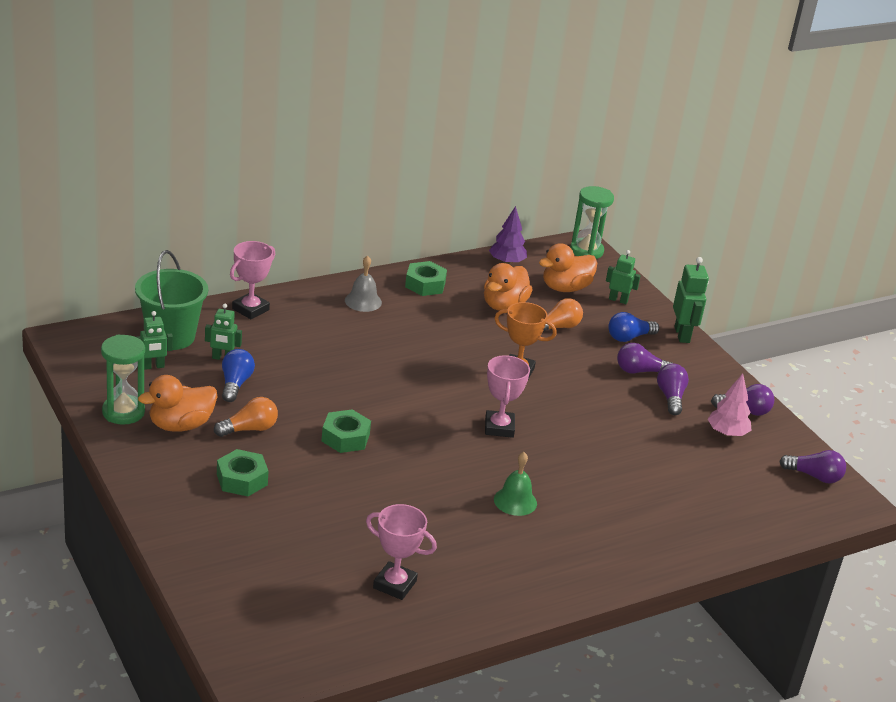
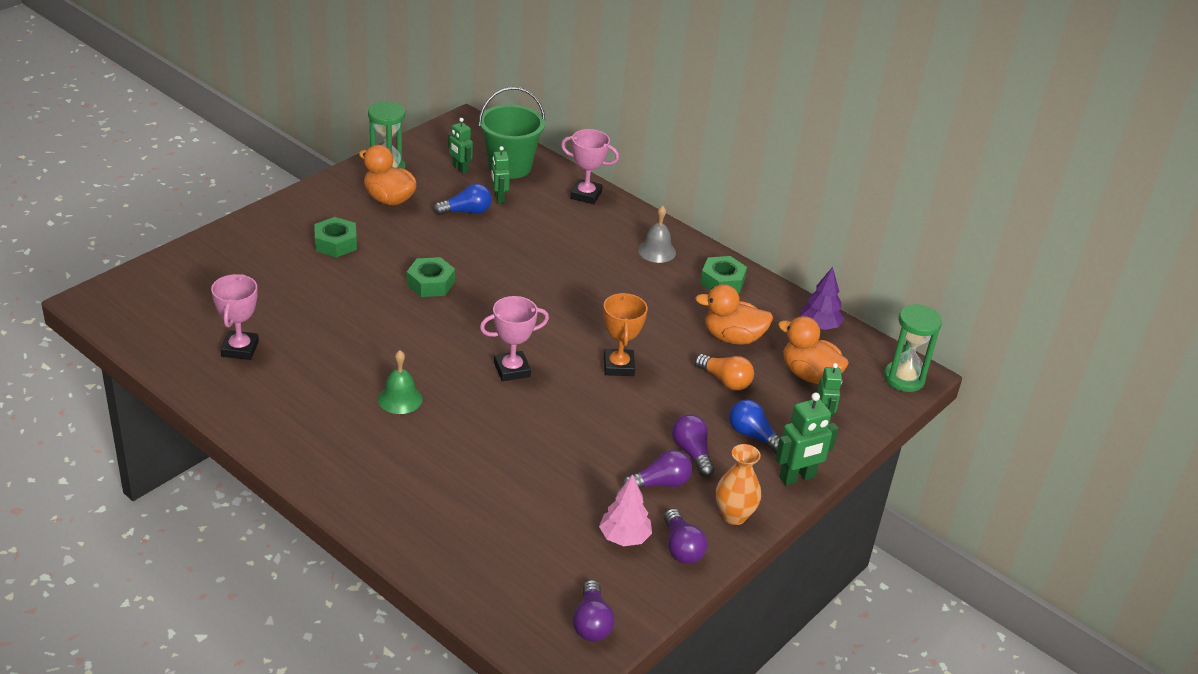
camera: 70 degrees right, 5 degrees up
(249, 429) = (407, 232): orange light bulb -> none
(715, 376) = (734, 515): none -> orange vase

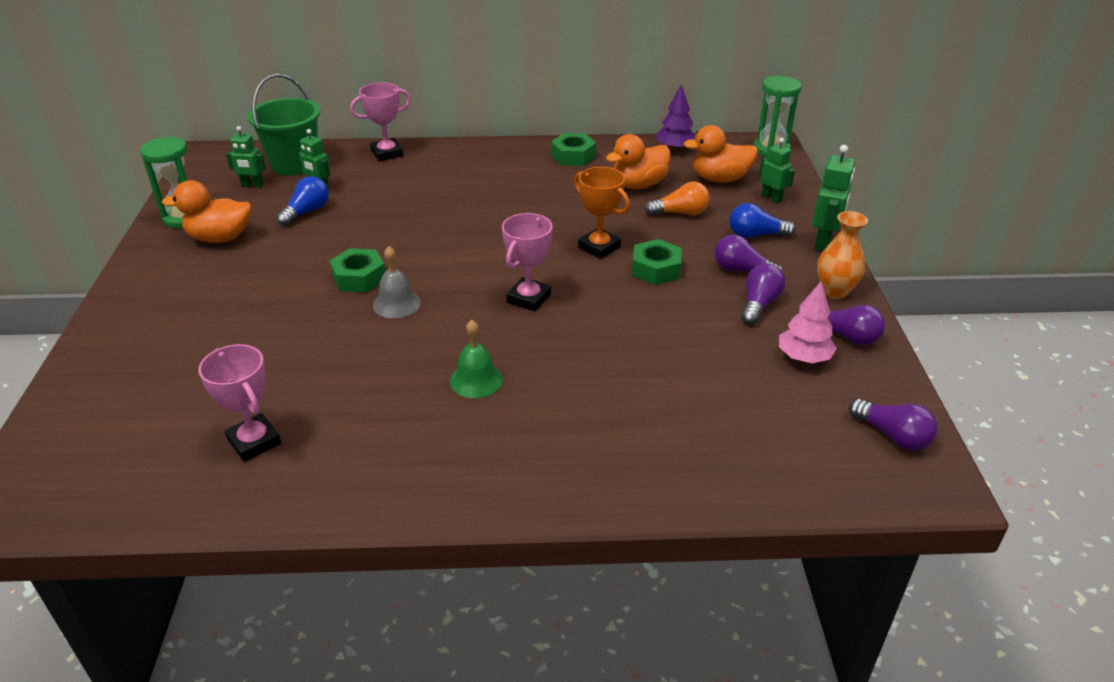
camera: 40 degrees left, 0 degrees up
(335, 243) = (219, 297): green nut -> green nut (656, 269)
(656, 251) = (498, 161): grey bell -> grey bell (396, 304)

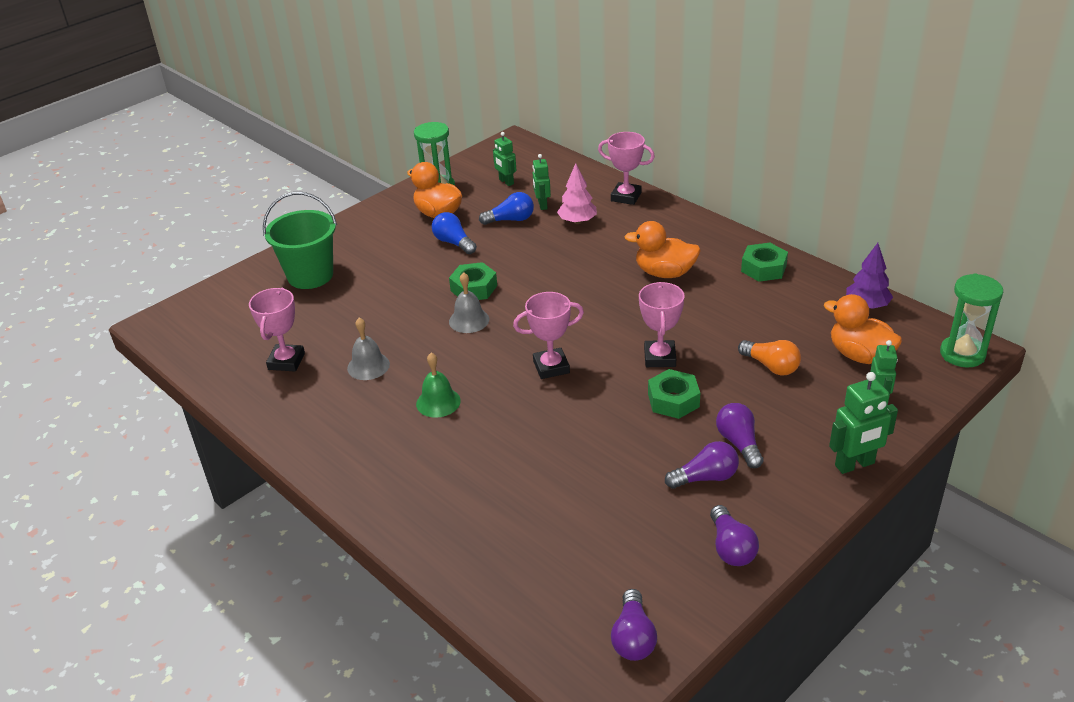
camera: 50 degrees right, 0 degrees up
(294, 164) = (553, 177): green bucket -> green bucket (310, 275)
(357, 393) = (368, 366): none -> grey bell
(599, 247) = (660, 357): orange trophy -> pink trophy
(638, 185) = (776, 322): orange duck -> orange duck (664, 273)
(755, 235) = (803, 422): blue light bulb -> blue light bulb (454, 243)
(803, 358) = (668, 538): pink tree -> pink tree (577, 221)
(835, 291) = (787, 509): orange vase -> none

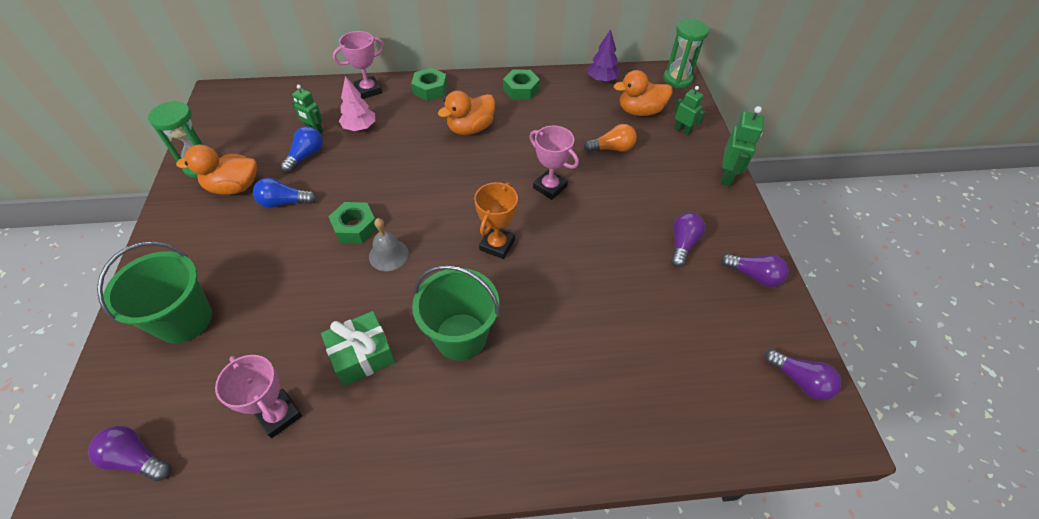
camera: 55 degrees left, 15 degrees up
(368, 366) = (362, 355): grey bell -> green gift
(438, 402) = (461, 336): green bell -> green bucket
(506, 182) = (258, 128): green robot -> none
(551, 367) = (497, 245): pink trophy -> orange trophy
(673, 400) = (597, 209): green nut -> green nut (430, 89)
(739, 443) = (666, 208): purple light bulb -> purple light bulb (136, 458)

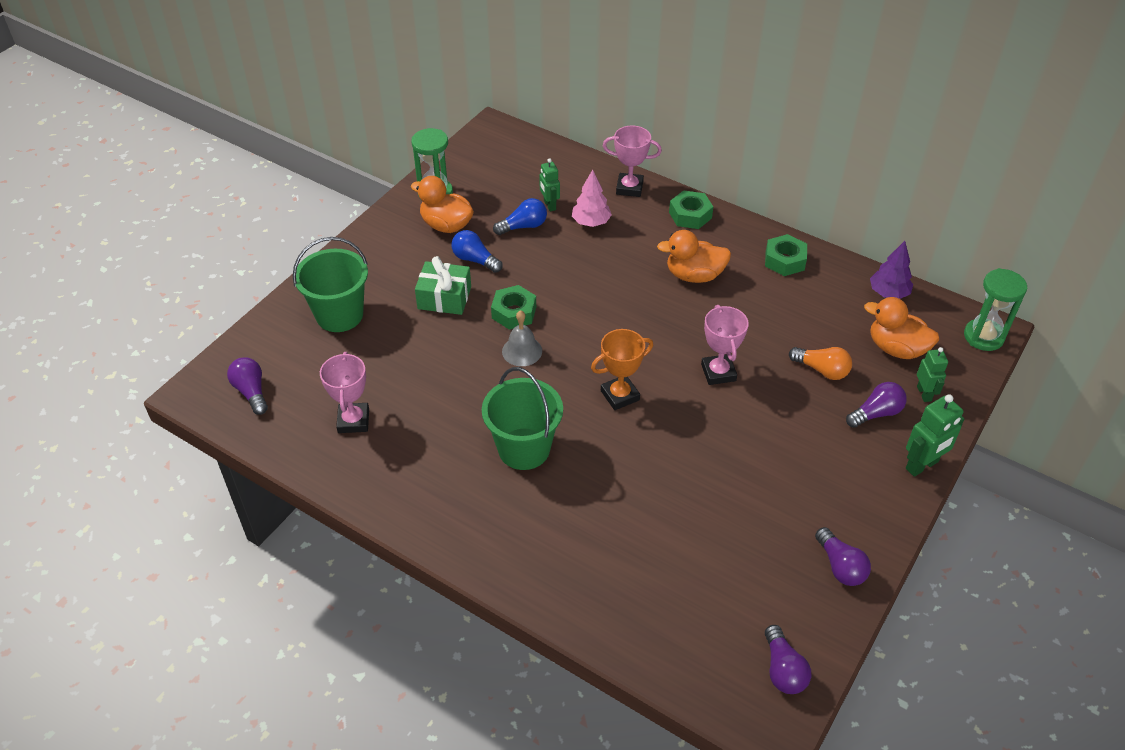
camera: 40 degrees right, 5 degrees down
(362, 355) = (440, 416): green gift -> green gift (444, 298)
(682, 244) = (797, 497): purple light bulb -> purple light bulb (876, 413)

